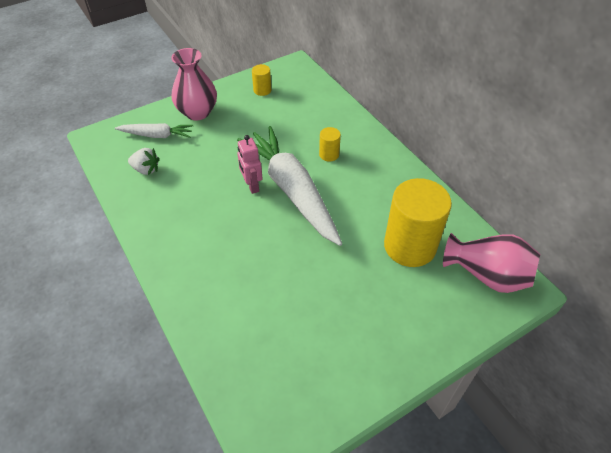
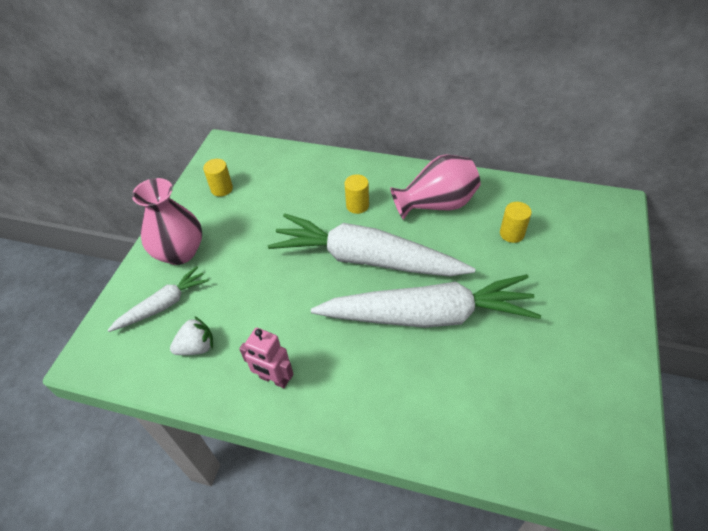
camera: 40 degrees left, 0 degrees up
(252, 186) = (325, 282): pink robot -> pink robot (274, 379)
(285, 251) = (427, 315): none -> white carrot
(410, 246) = (512, 233): yellow cylinder -> yellow cylinder, size x0.44
(487, 275) = (585, 214): pink vase -> pink vase (436, 204)

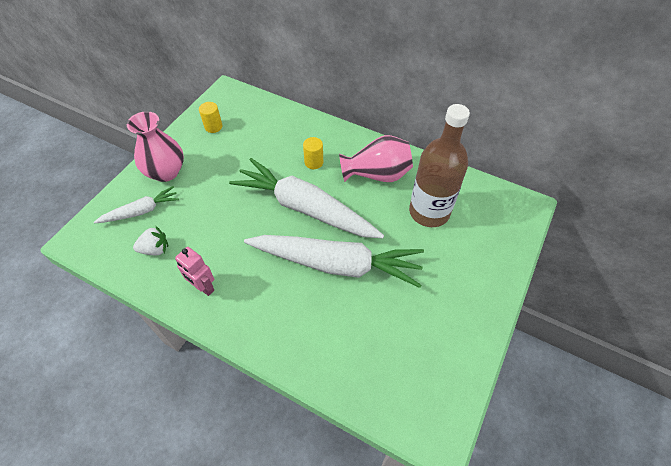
camera: 10 degrees right, 5 degrees up
(512, 233) = (429, 212): yellow cylinder -> brown bottle

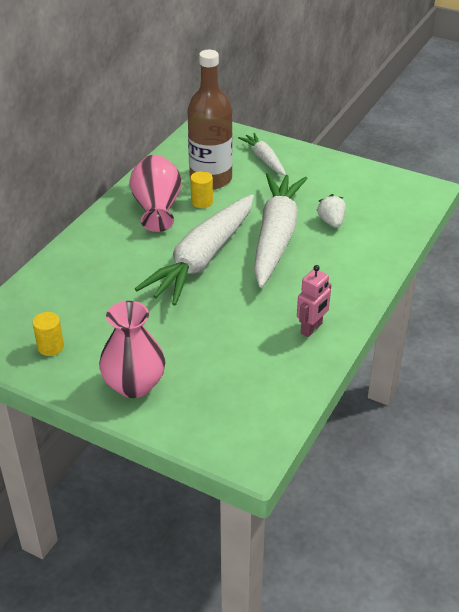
camera: 90 degrees left, 15 degrees down
(141, 211) = (203, 399): white carrot -> white carrot (264, 159)
(155, 249) = (263, 375): white strawberry -> white strawberry (331, 222)
(313, 162) = (132, 254): yellow cylinder -> yellow cylinder (202, 202)

